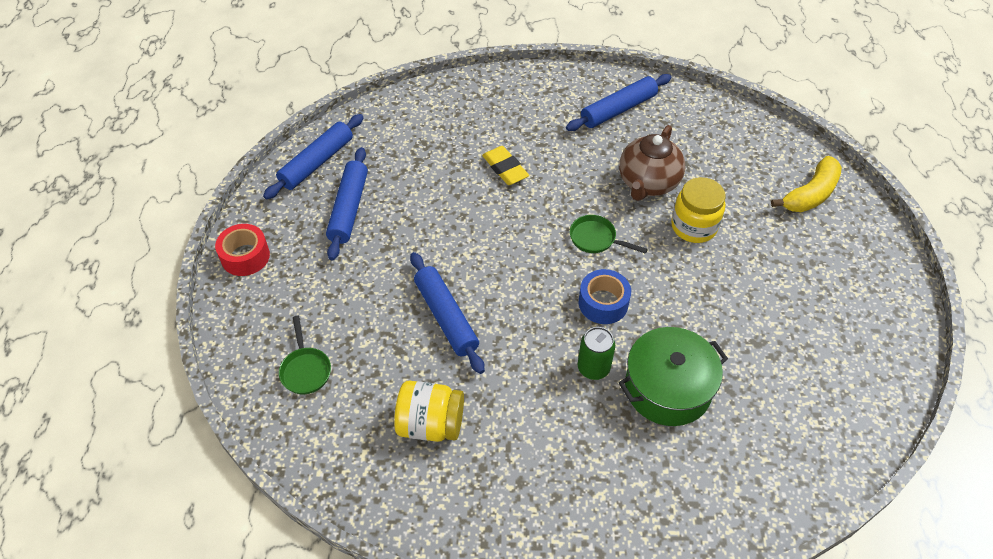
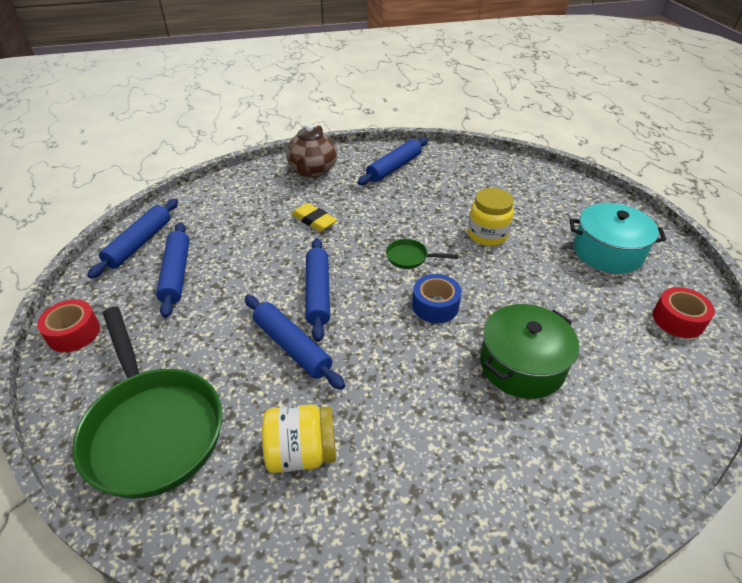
camera: 15 degrees left, 10 degrees down
(305, 370) = (152, 428): green pan -> green pan, size x2.43
(486, 262) = (318, 293): none -> blue rolling pin
(593, 368) = (447, 362): green can -> none
(648, 183) = (437, 211): brown teapot -> brown teapot (312, 171)
(810, 194) = (566, 198): yellow banana -> none
(825, 277) = (607, 251): none -> turquoise pot
(861, 377) = (678, 320): none -> red tape

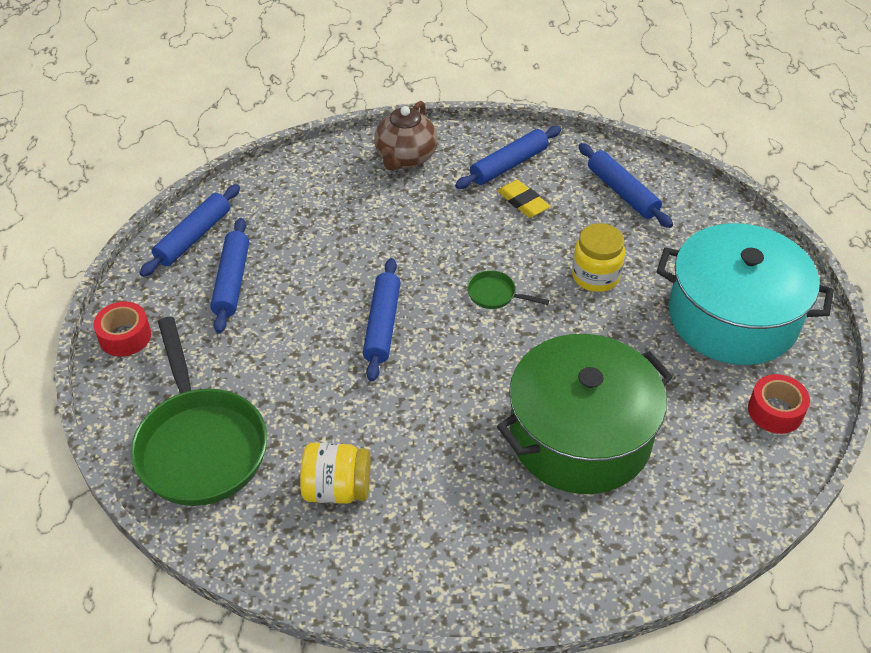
camera: 10 degrees right, 5 degrees up
(292, 347) = (344, 382): blue rolling pin -> blue rolling pin (622, 192)
(314, 220) = (394, 231): yellow eraser -> yellow eraser (523, 202)
(435, 306) = (507, 357): blue tape -> none
(522, 365) = (580, 436): green pot -> green pot, size x1.58
(607, 251) = (732, 317): turquoise pot -> turquoise pot, size x1.58

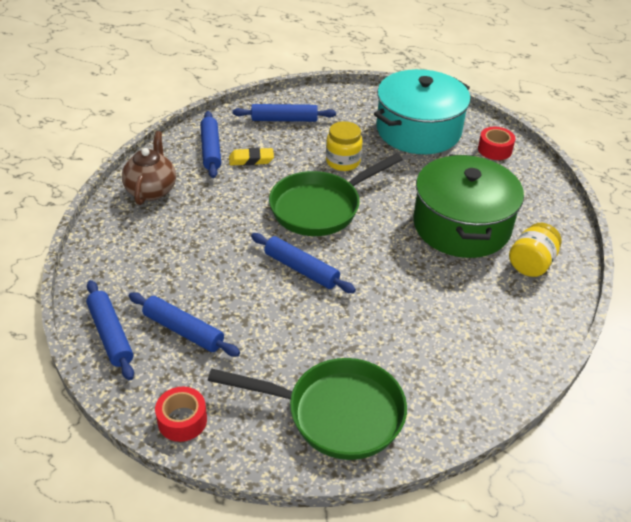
camera: 60 degrees left, 5 degrees down
(337, 489) = (429, 352): yellow jar -> yellow jar (531, 264)
(405, 158) = (151, 190): brown teapot -> brown teapot turned 135 degrees counterclockwise
(495, 295) = (321, 207): green pan -> green pan, size x2.43

